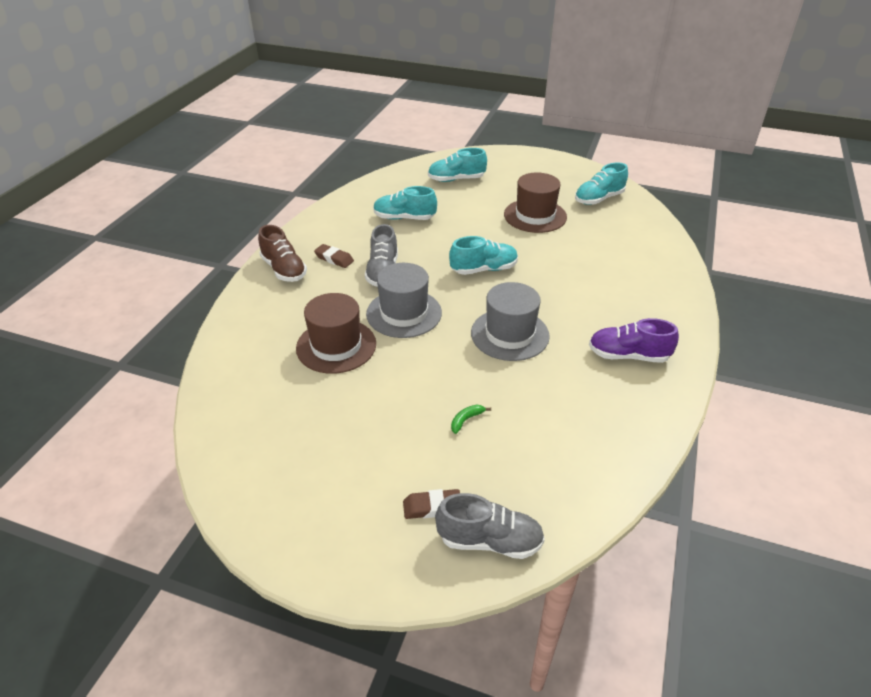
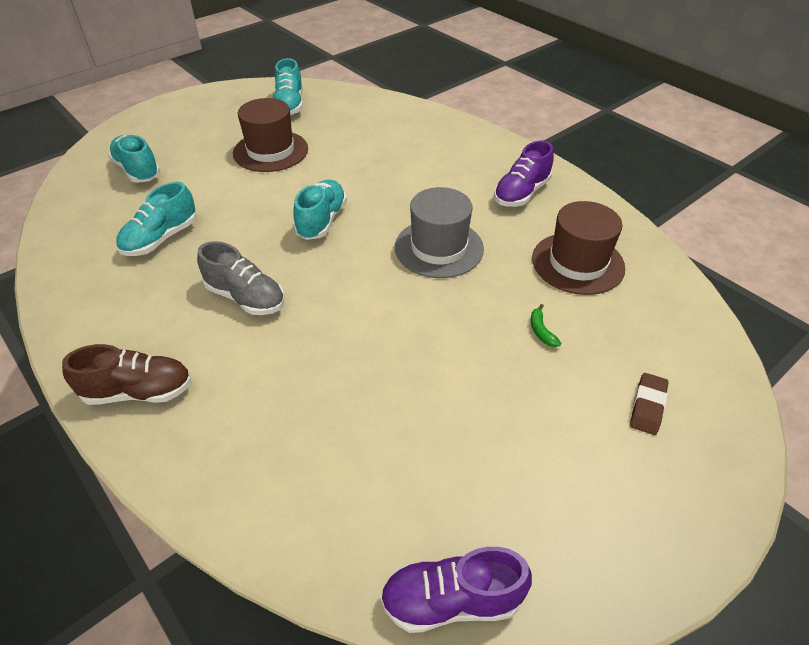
camera: 60 degrees left, 5 degrees up
(213, 448) = (451, 600): none -> purple shoe
(334, 259) = (171, 331): brown eraser -> none
(336, 346) = (347, 393): brown hat -> brown hat (577, 263)
(404, 313) = (339, 310): grey hat -> none
(456, 179) = (137, 170): turquoise shoe -> turquoise shoe turned 120 degrees clockwise
(489, 541) = (705, 381): grey shoe -> none

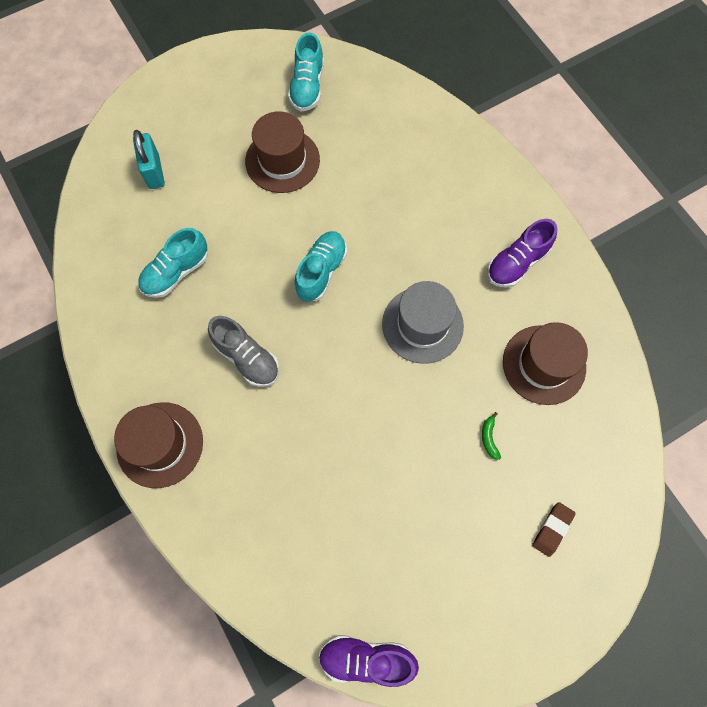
camera: 10 degrees right, 25 degrees up
(137, 170) = (154, 171): turquoise shoe -> turquoise padlock
(138, 392) = (160, 444): brown shoe -> brown hat

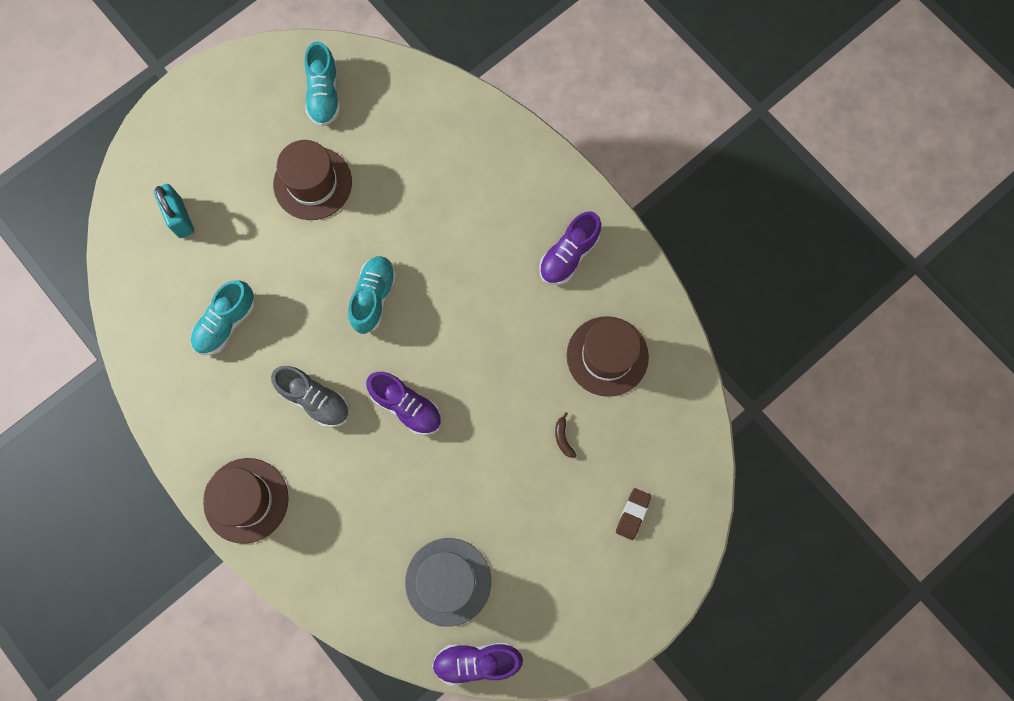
camera: 10 degrees left, 5 degrees up
(336, 379) = (406, 406): none -> purple shoe
(422, 325) = (483, 336): grey hat -> grey hat (448, 581)
(489, 438) = (563, 438): green banana -> brown banana

